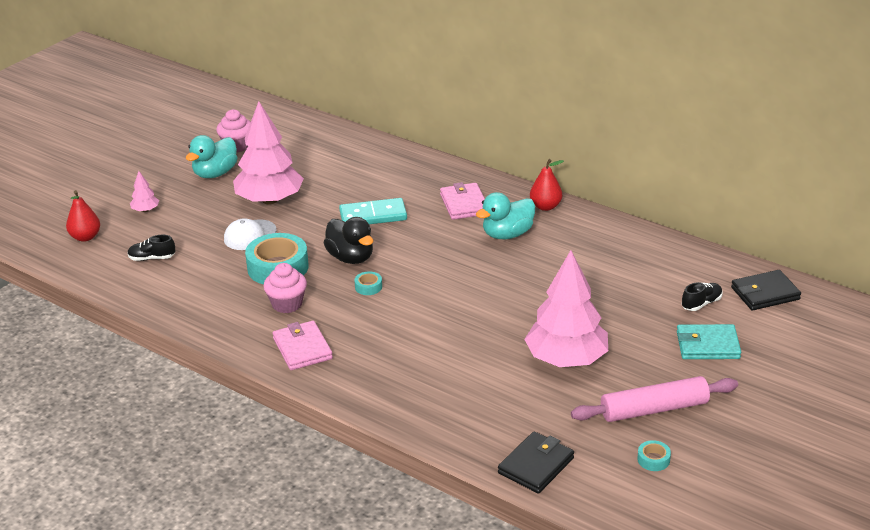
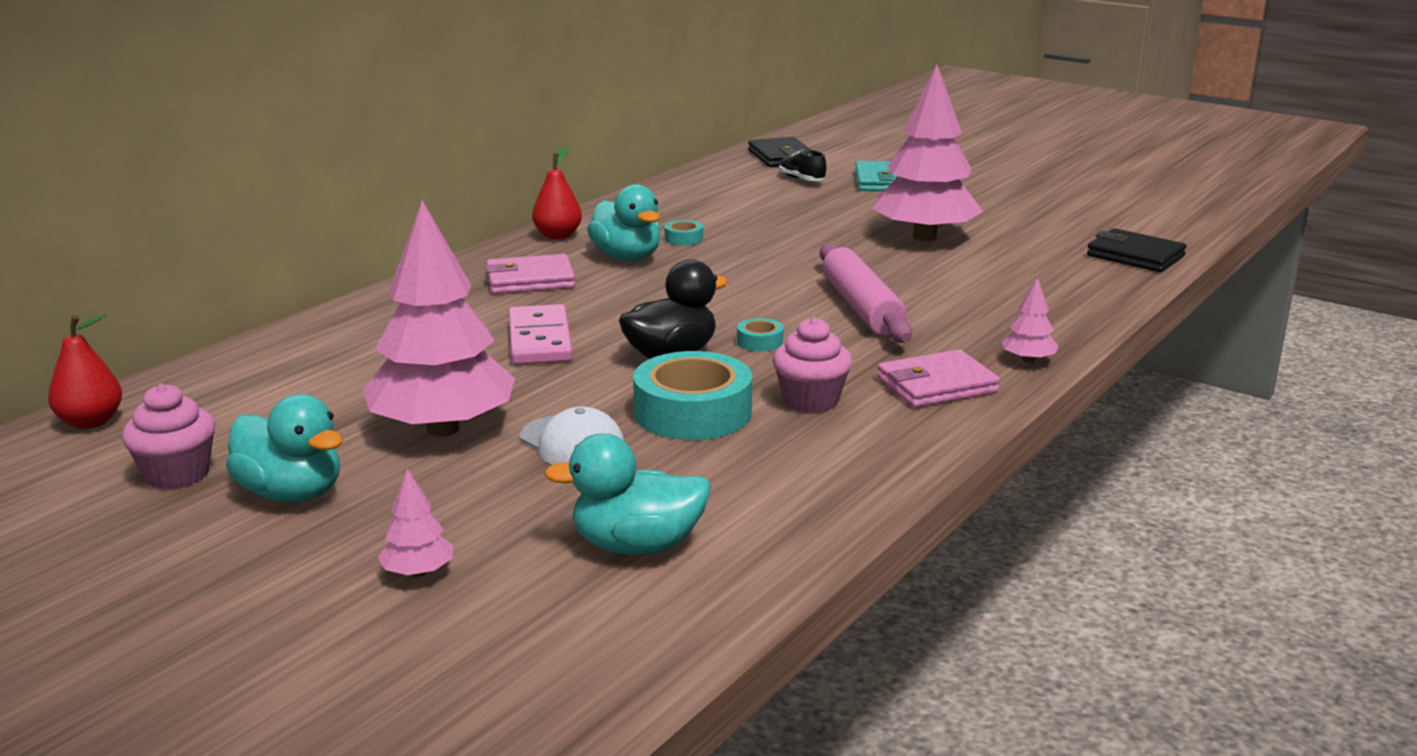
camera: 90 degrees left, 10 degrees down
(85, 237) = (517, 651): red pear -> red pear (91, 422)
(152, 258) = (637, 546): black shoe -> turquoise duck
(335, 387) = (1028, 360): none -> pink tree
(373, 216) = (540, 340): turquoise domino -> pink domino
(653, 459) = (1094, 210): turquoise tape -> turquoise tape (683, 239)
(654, 409) = (1007, 206): pink rolling pin -> pink rolling pin (861, 307)

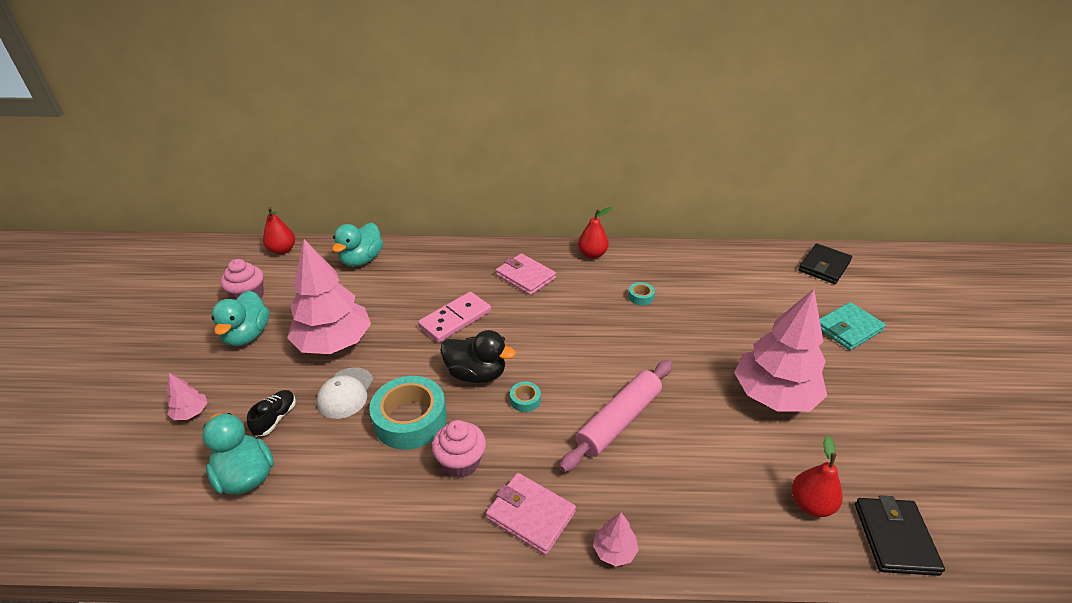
camera: 55 degrees right, 15 degrees up
(627, 257) = (590, 291): turquoise duck -> turquoise duck (362, 260)
(801, 179) = (798, 293): black shoe -> black shoe (275, 418)
(1068, 270) = (810, 504): none -> red pear

